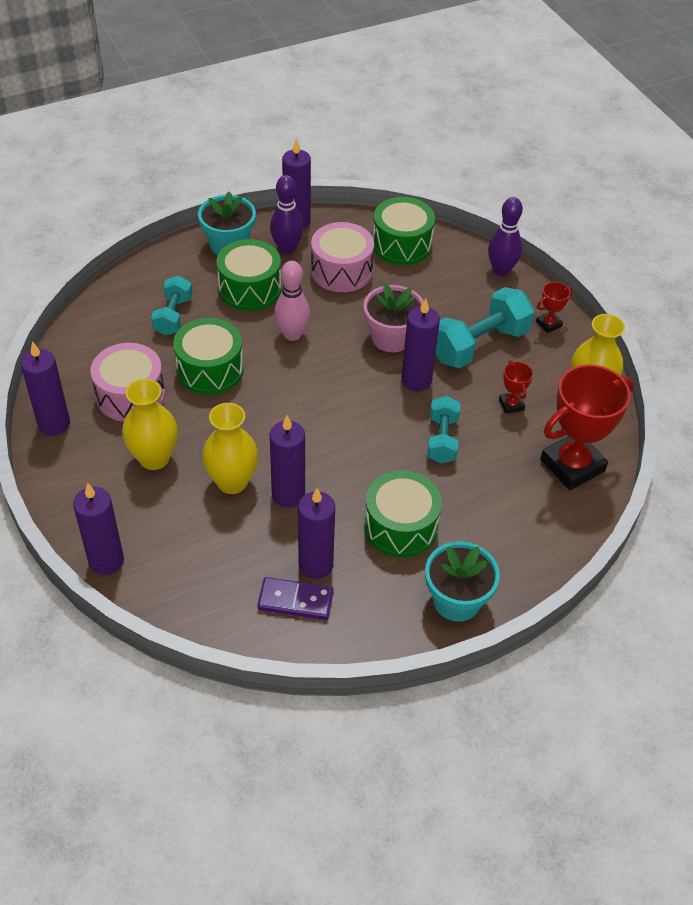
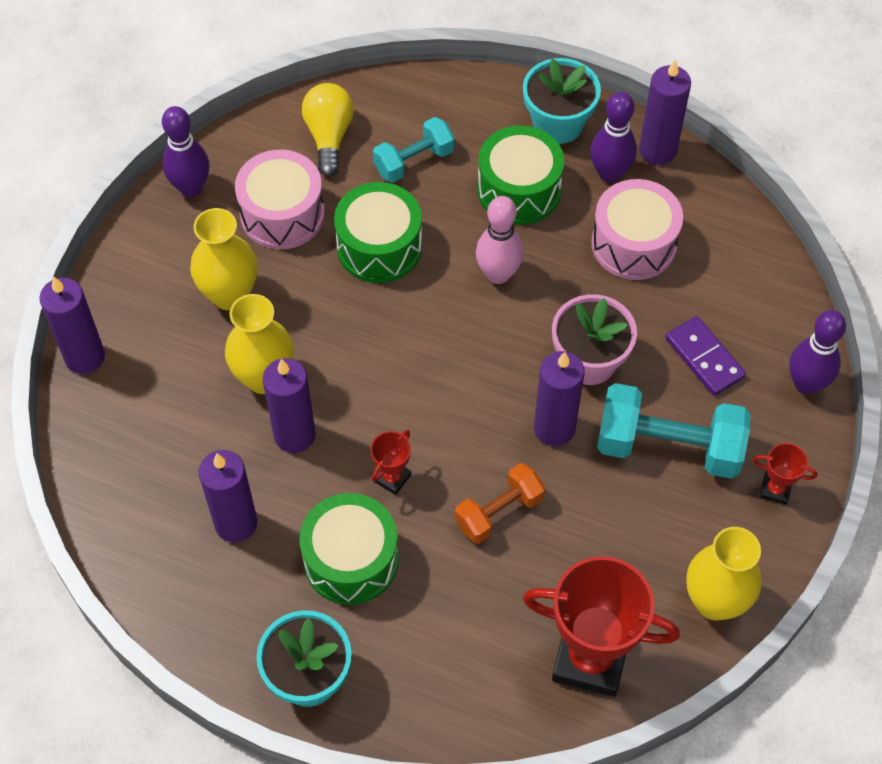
camera: 50 degrees right, 10 degrees up
(54, 424) = (191, 187): purple candle -> purple bowling pin
(106, 339) = (329, 136): none -> yellow light bulb
(295, 600) = (181, 539): purple domino -> purple domino (704, 358)
(402, 244) = (736, 265): green drum -> none
(442, 440) = (499, 512): turquoise dumbbell -> orange dumbbell
(511, 405) = (615, 540): red trophy -> red trophy (392, 478)

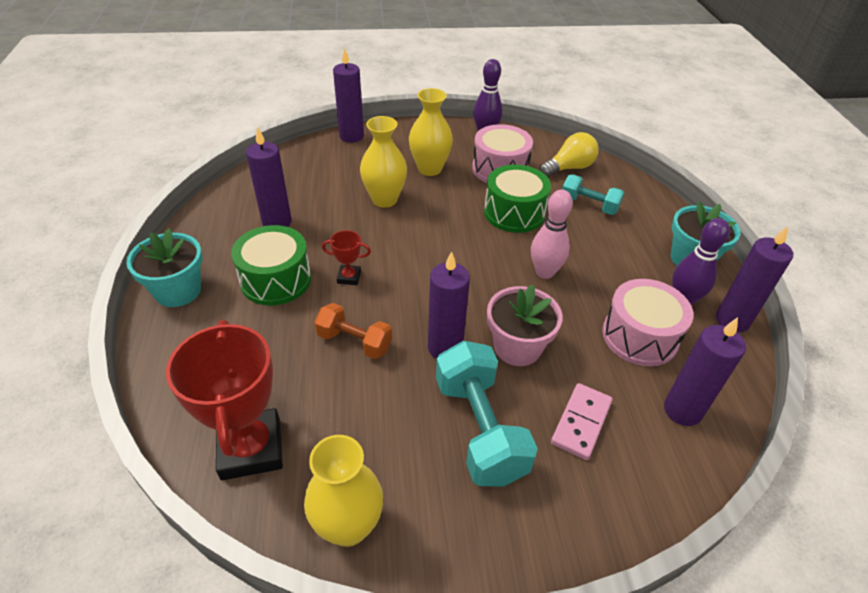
camera: 60 degrees right, 15 degrees down
(294, 435) = (353, 224): purple candle -> purple candle (682, 410)
(519, 190) = (619, 259): green drum -> none
(704, 358) = (581, 422): purple domino -> pink domino
(775, 489) = (493, 533): red trophy -> none
(806, 384) = (621, 516): purple bowling pin -> none

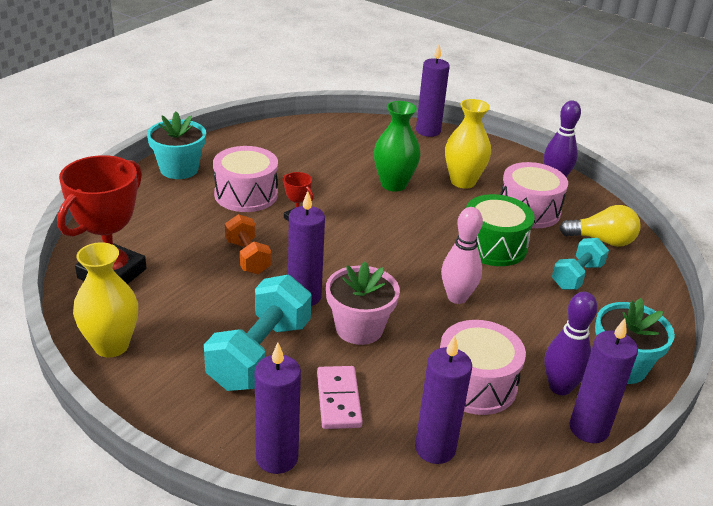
camera: 40 degrees right, 10 degrees down
(276, 280) = (246, 194): green drum -> pink drum
(277, 222) = (293, 161): purple candle -> purple candle (277, 458)
(384, 199) = (393, 184): yellow vase -> green vase
(581, 422) = (339, 400): pink domino -> pink domino turned 75 degrees counterclockwise
(589, 205) = (577, 276): turquoise dumbbell -> turquoise dumbbell turned 60 degrees clockwise

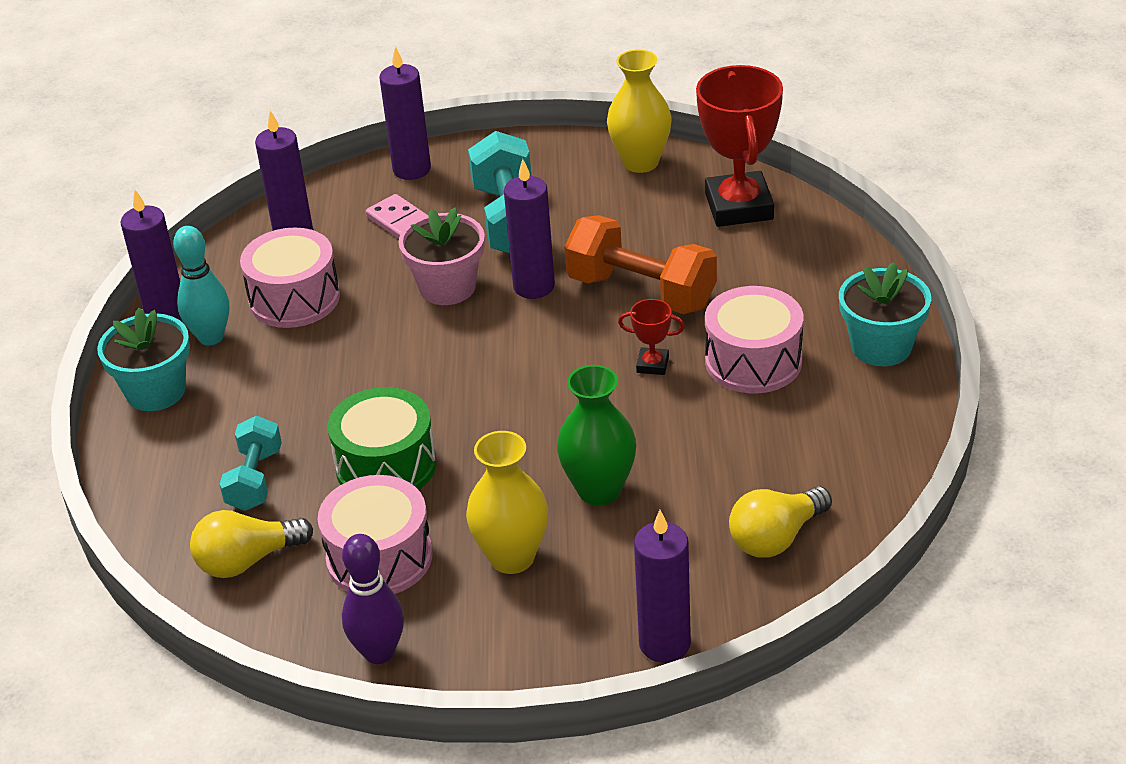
camera: 150 degrees right, 5 degrees up
(248, 257) = (641, 292): orange dumbbell -> orange dumbbell, size x1.65
(340, 136) = (776, 538): none -> yellow light bulb
(457, 297) = (377, 372): pink bowling pin -> none
(560, 387) = (211, 337): purple bowling pin -> turquoise bowling pin

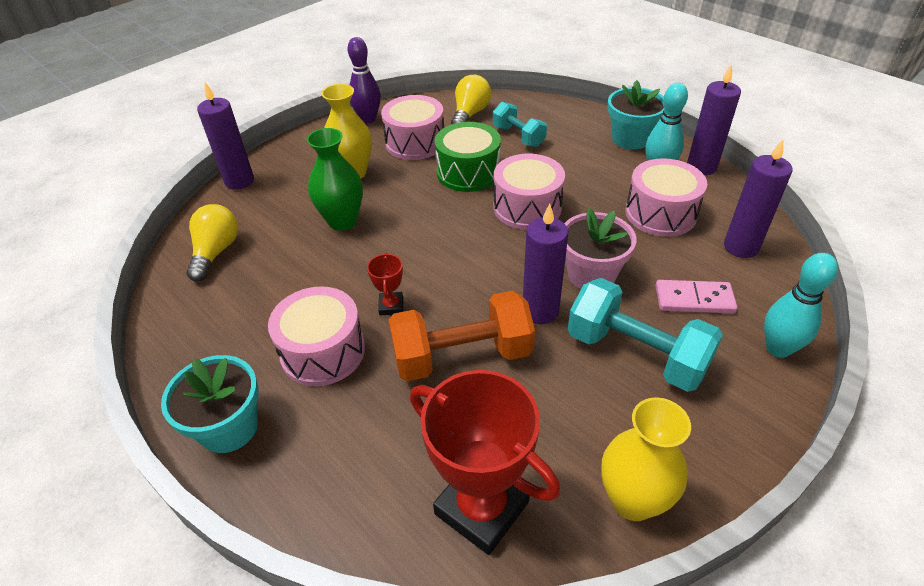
camera: 135 degrees right, 5 degrees up
(396, 382) = (527, 207): none -> pink drum
(412, 169) = (778, 348): purple candle -> turquoise bowling pin
(652, 365) = (391, 306): red trophy -> red trophy turned 60 degrees counterclockwise

